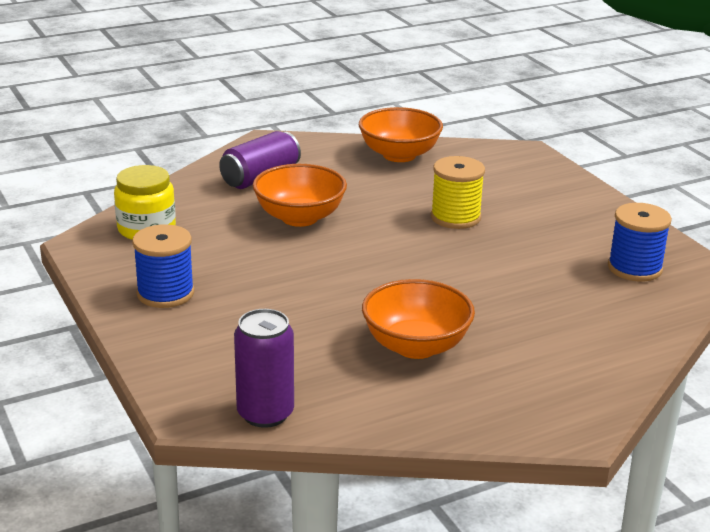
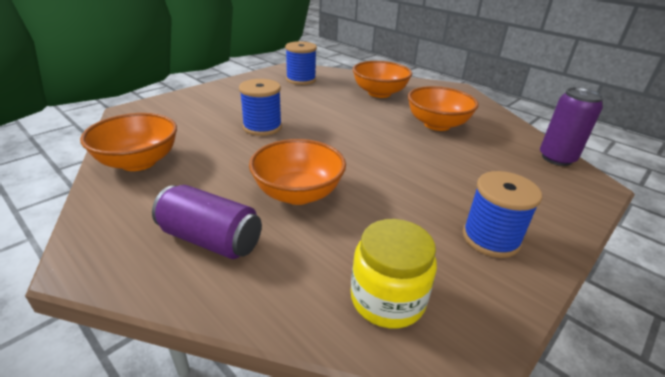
camera: 110 degrees left, 5 degrees up
(455, 217) = (262, 127): yellow spool -> blue spool
(559, 328) = (379, 93): none -> orange bowl

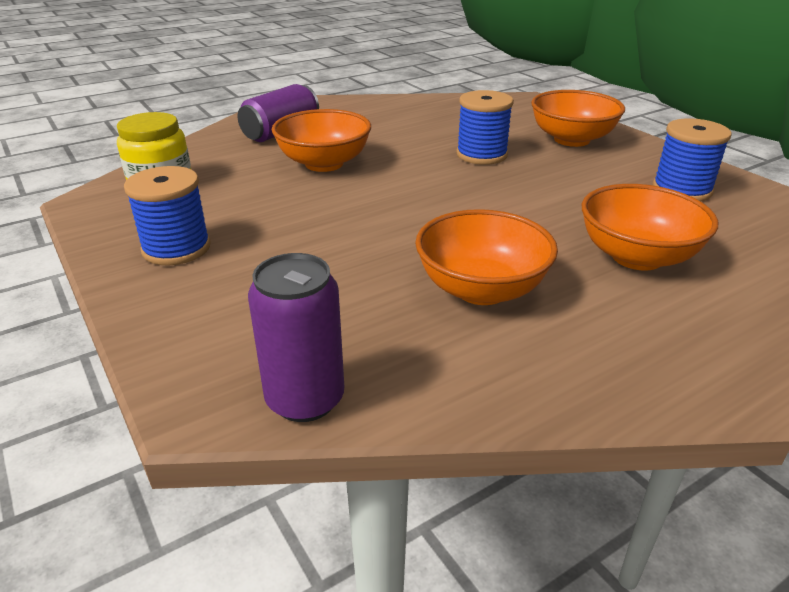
camera: 105 degrees right, 0 degrees up
(138, 162) = (412, 107): orange bowl -> orange bowl (571, 139)

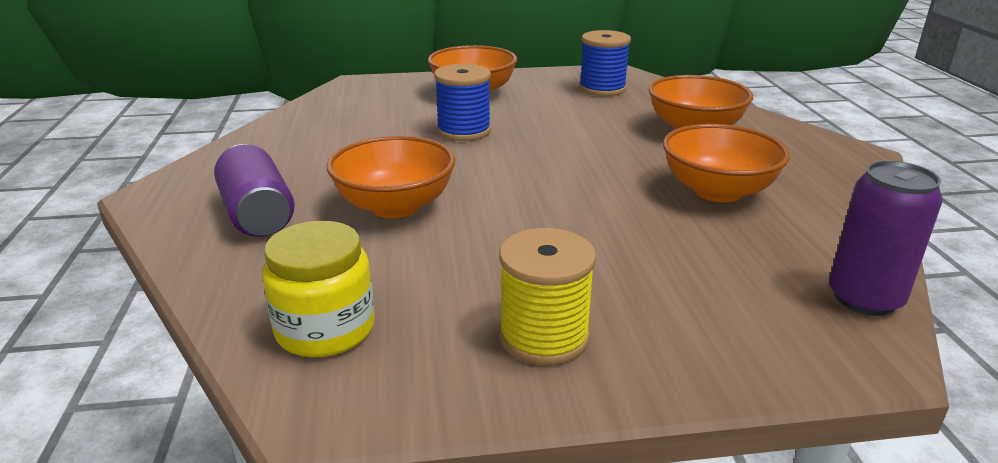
camera: 65 degrees left, 5 degrees down
(176, 248) = (544, 336): blue spool -> yellow spool

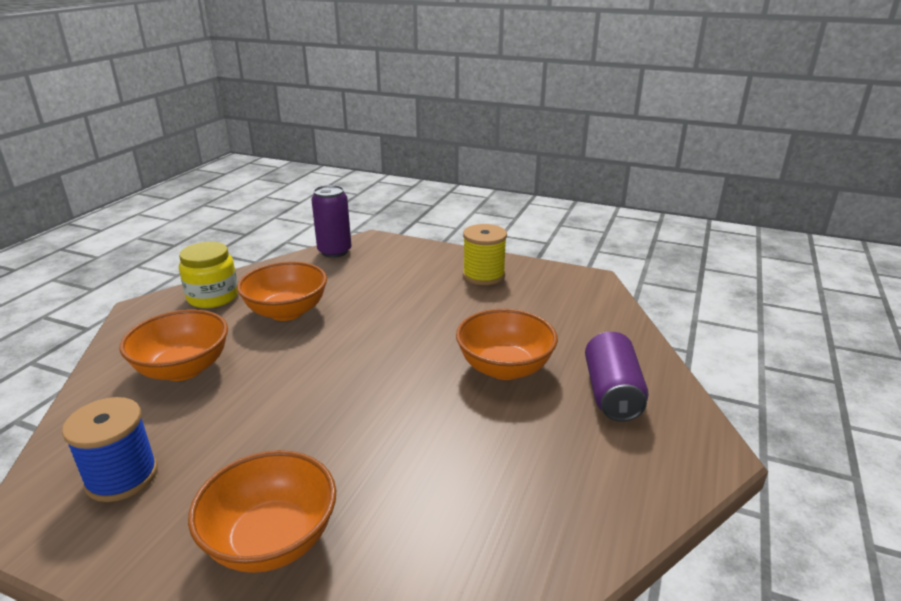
camera: 150 degrees left, 0 degrees up
(325, 329) = (581, 304): yellow jar -> yellow jar (213, 297)
(464, 131) = (371, 447): blue spool -> none

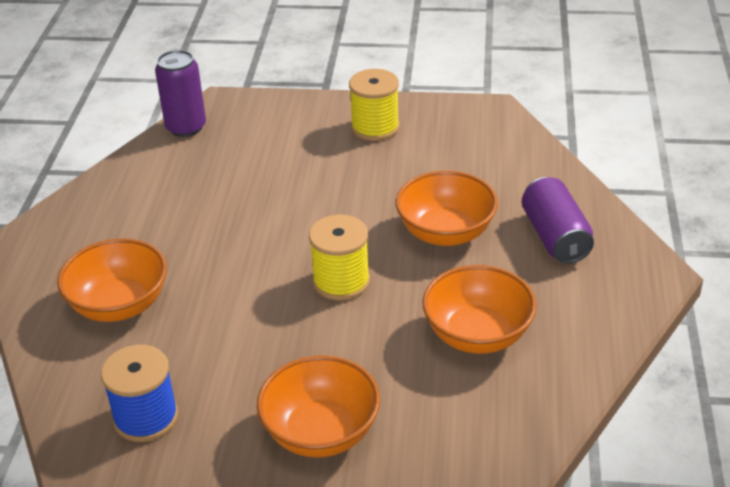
camera: 15 degrees left, 10 degrees up
(213, 297) = (85, 216): yellow jar -> none
(287, 312) = (183, 217): orange bowl -> orange bowl (477, 335)
(384, 390) = (341, 281): none -> yellow spool

